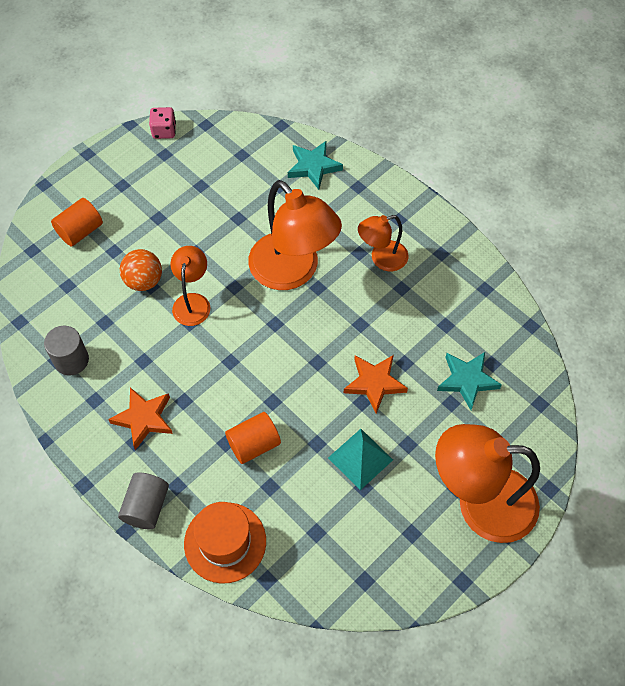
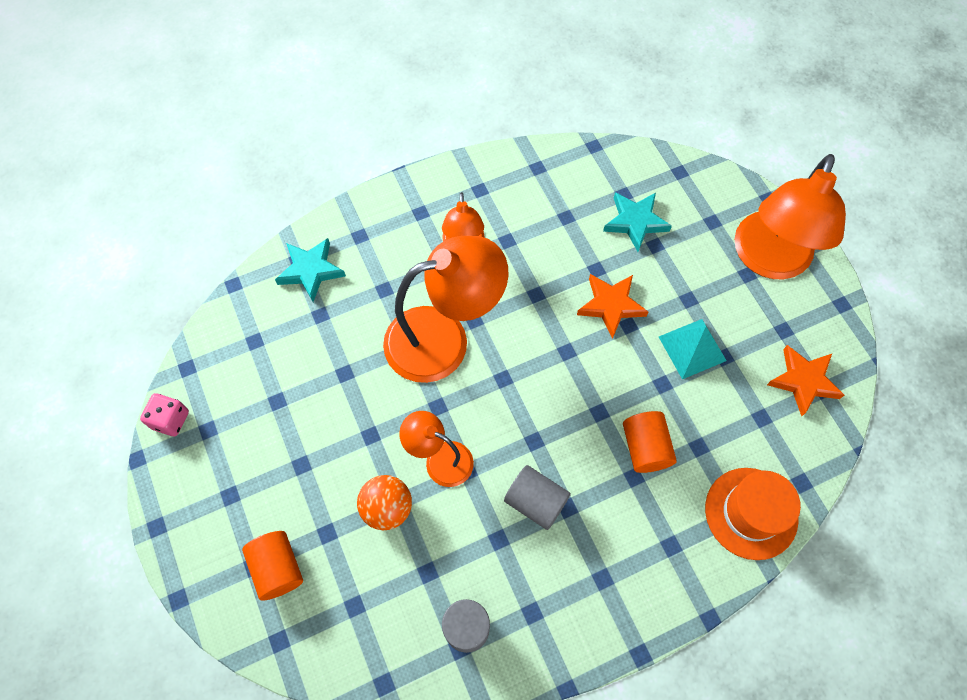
camera: 70 degrees left, 5 degrees up
(144, 419) = (576, 560): orange star -> orange star (803, 381)
(146, 506) = (688, 587): grey cylinder -> grey cylinder (535, 502)

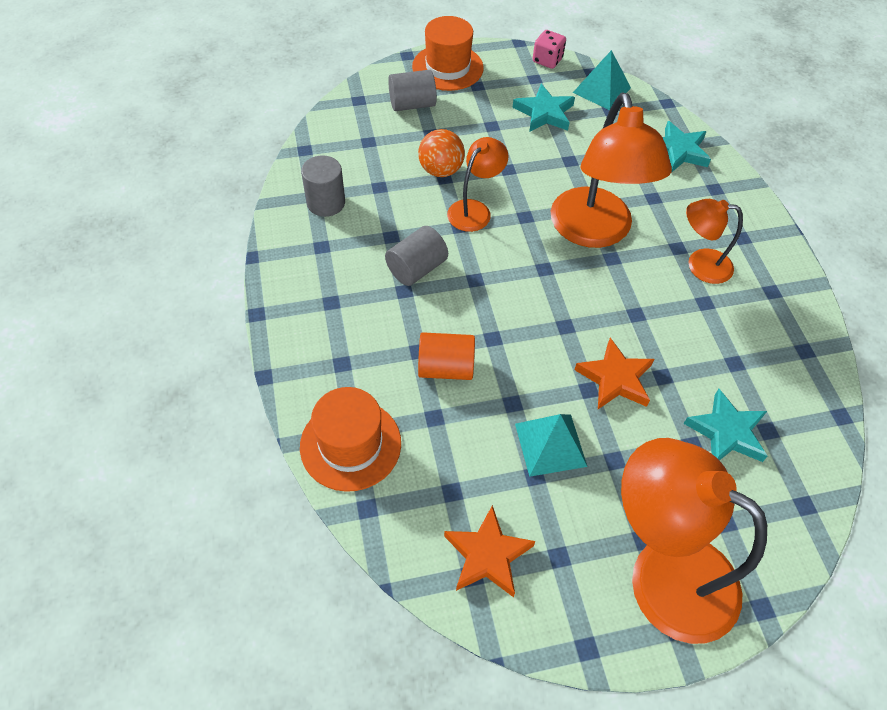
camera: 100 degrees right, 10 degrees down
(198, 539) = (447, 67): none -> orange hat
(220, 353) = (601, 90): none -> turquoise pyramid
(270, 410) = (544, 113): none -> turquoise star
(278, 568) = (412, 104): orange cylinder -> grey cylinder

